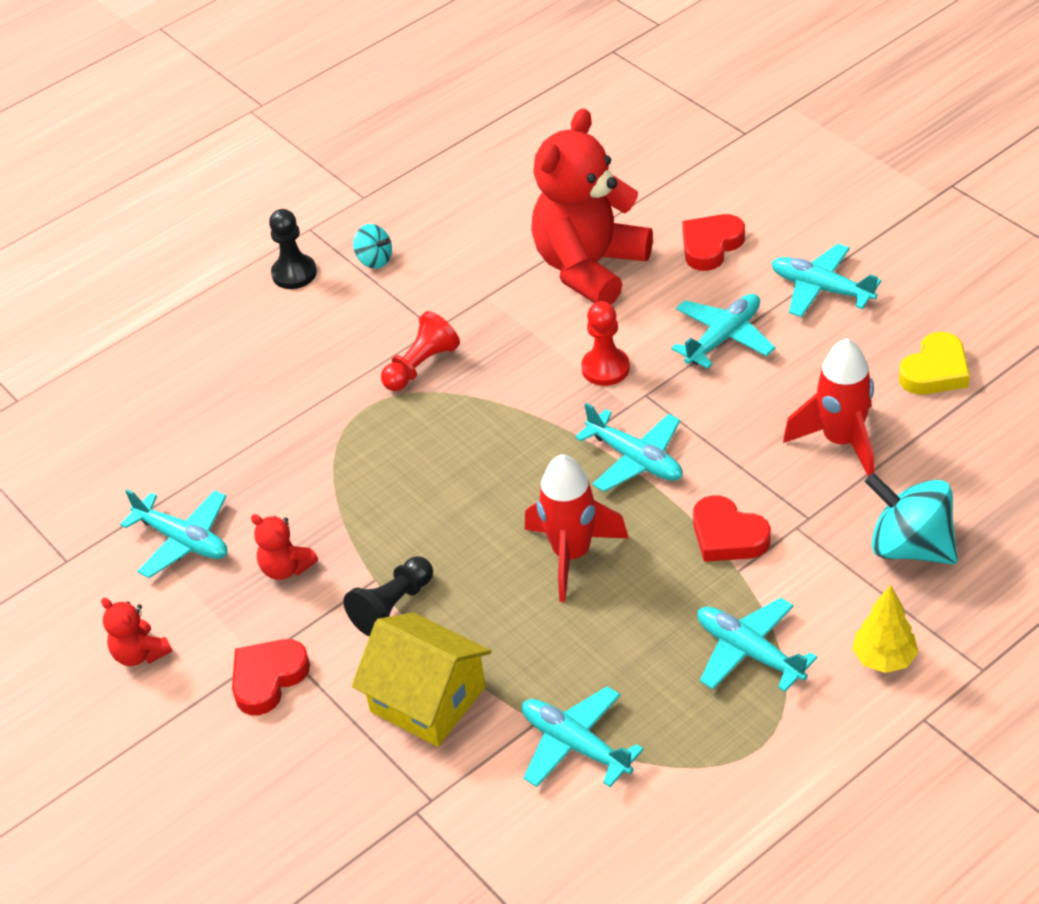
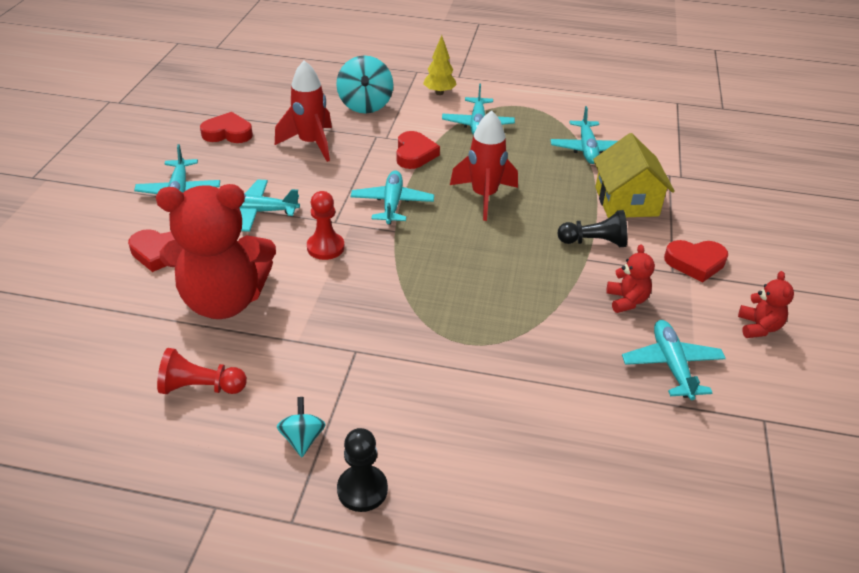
camera: 135 degrees left, 5 degrees down
(421, 366) = (400, 336): red pawn -> red pawn (201, 387)
(935, 371) = (228, 133): yellow heart -> red heart

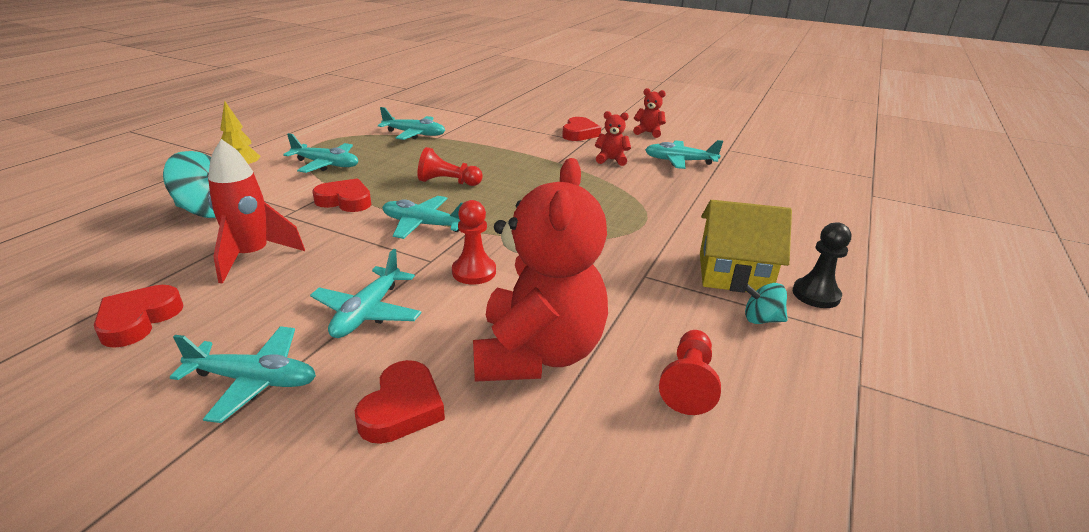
camera: 75 degrees left, 10 degrees down
(484, 197) = (448, 182): red rocket -> red pawn
(594, 242) = (539, 156): black pawn -> none
(626, 201) = (496, 136): yellow house -> yellow house (734, 273)

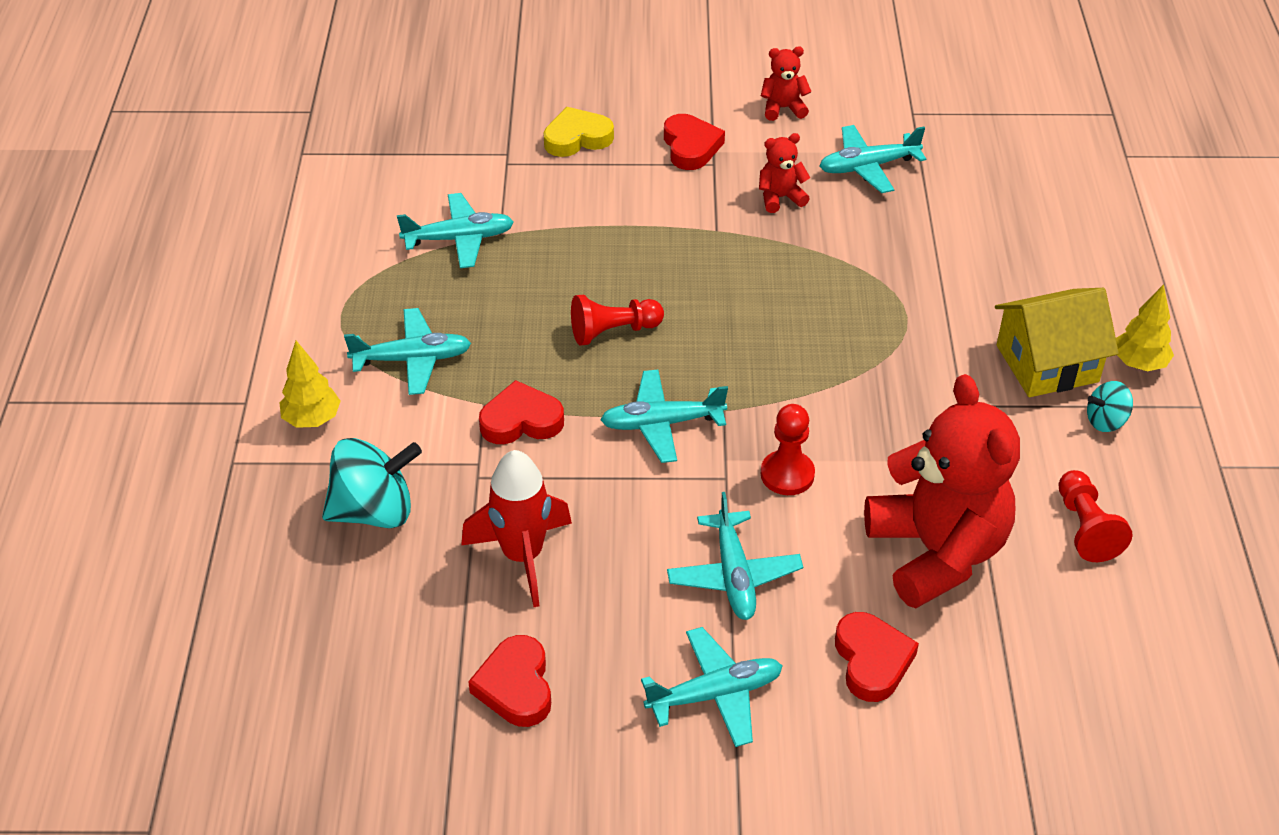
camera: 25 degrees left, 15 degrees up
(521, 119) = (577, 138): none -> yellow heart
(816, 295) = (1139, 364): black pawn -> yellow tree

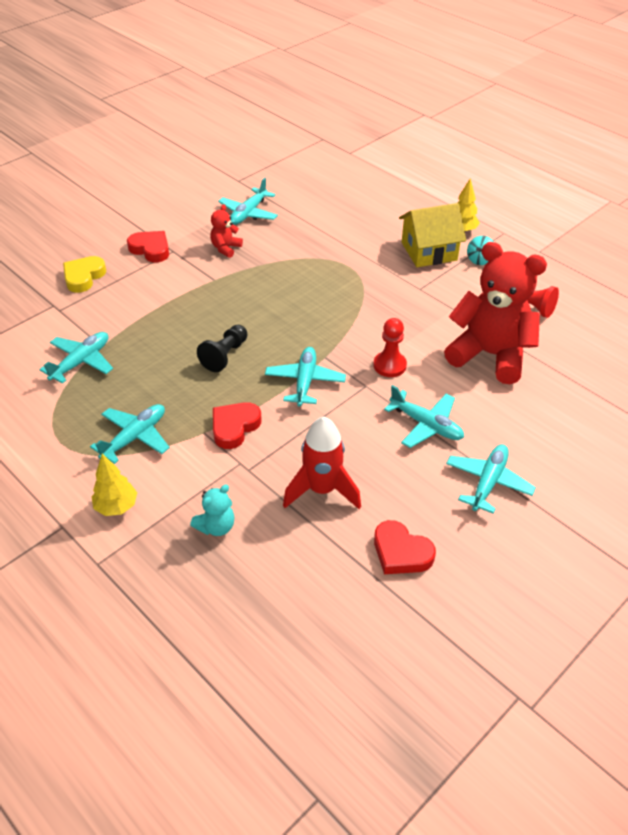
camera: 45 degrees left, 0 degrees up
(374, 511) = (216, 526): turquoise spinning top -> turquoise teddy bear
(613, 331) = (225, 355): red pawn -> black pawn
(662, 423) = (305, 381): turquoise plane -> turquoise plane turned 150 degrees clockwise
(783, 108) = (174, 209): red teddy bear -> none
(872, 661) = (526, 417): red heart -> none
(1047, 363) = (429, 251): yellow house -> yellow house turned 45 degrees clockwise

